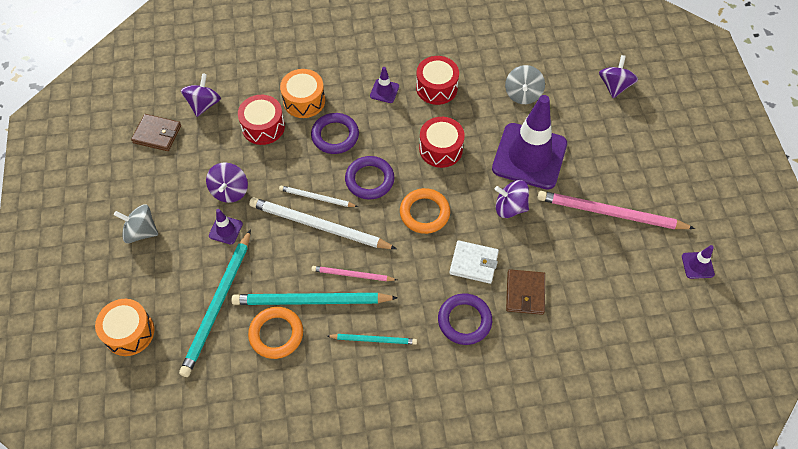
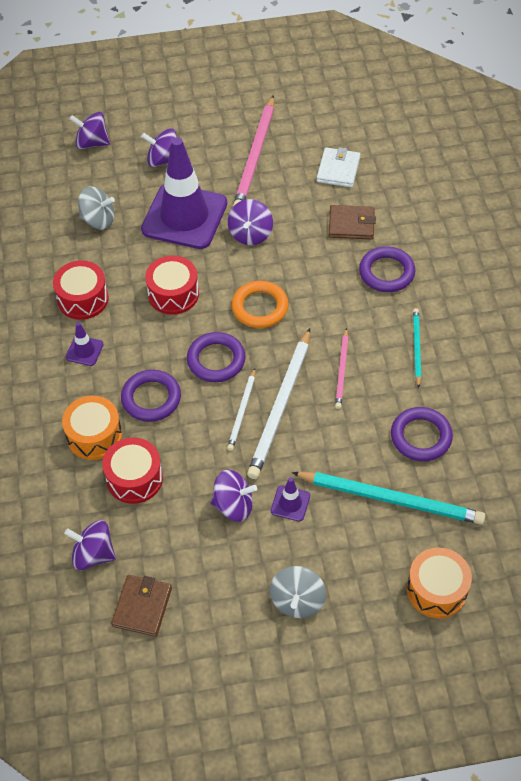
camera: 90 degrees left, 5 degrees down
(276, 334) = (421, 437): orange ring -> purple ring
(311, 301) = (377, 407): turquoise pencil -> none
(473, 263) = (320, 265): white wallet -> white wallet (338, 170)
(598, 139) = (163, 160): none -> purple spinning top
(697, 265) = (311, 99): purple traffic cone -> none

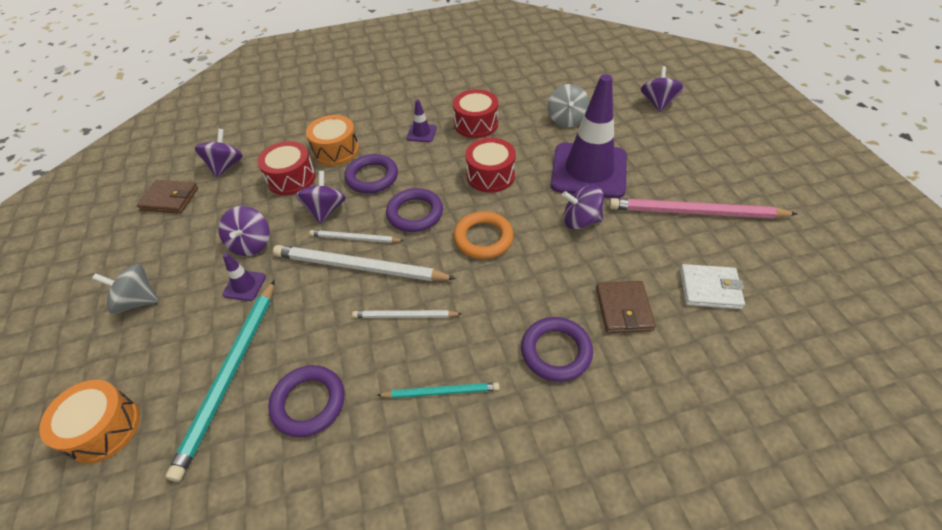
camera: 85 degrees right, 5 degrees down
(163, 160) = (657, 147): purple spinning top -> purple spinning top (325, 210)
(342, 370) = (404, 316): pink pencil -> white pencil

